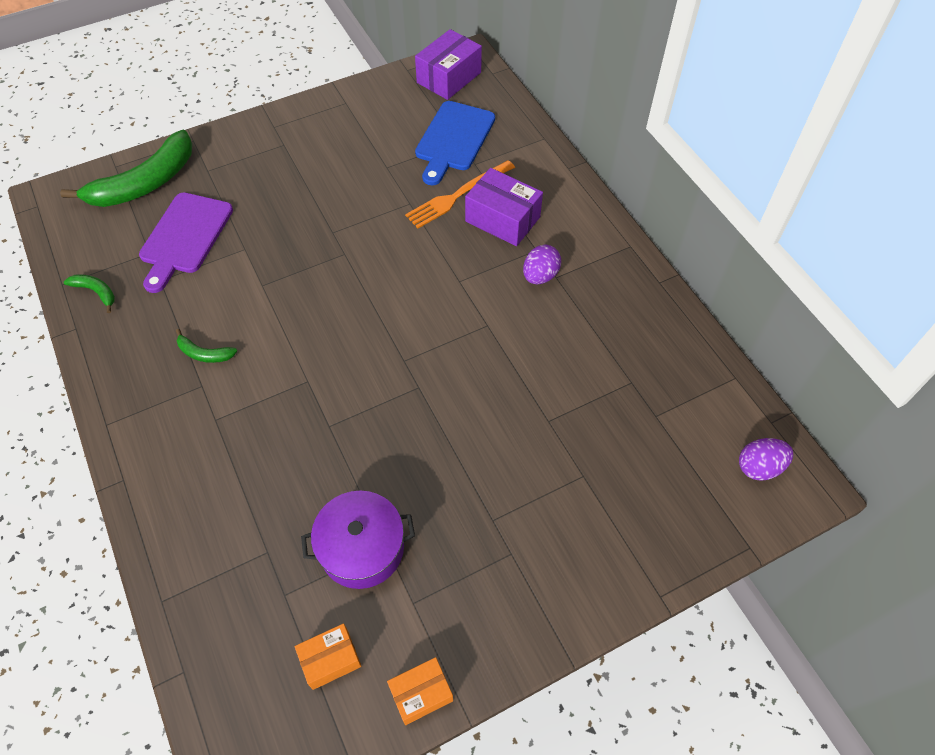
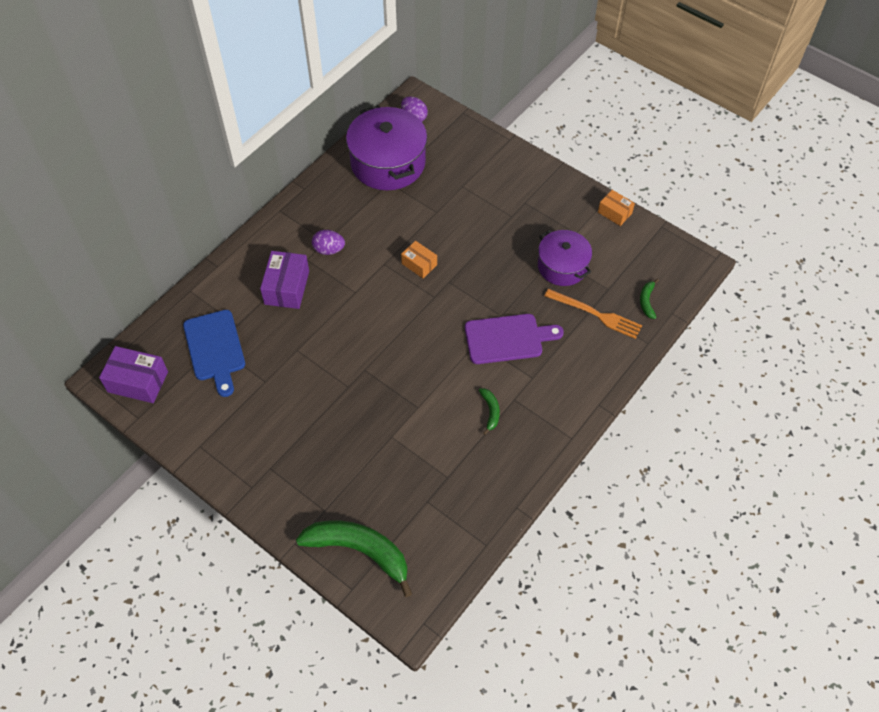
camera: 115 degrees left, 0 degrees up
(96, 292) = (480, 514): green banana -> green banana (647, 301)
(184, 237) = (400, 485): purple cutting board -> purple cutting board (507, 339)
(330, 659) = (624, 254): orange box -> orange box (419, 264)
(453, 139) = (215, 349): blue cutting board -> blue cutting board turned 75 degrees clockwise
(458, 195) = (275, 323): orange fork -> orange fork (596, 314)
(670, 395) = (388, 163): none -> purple pot

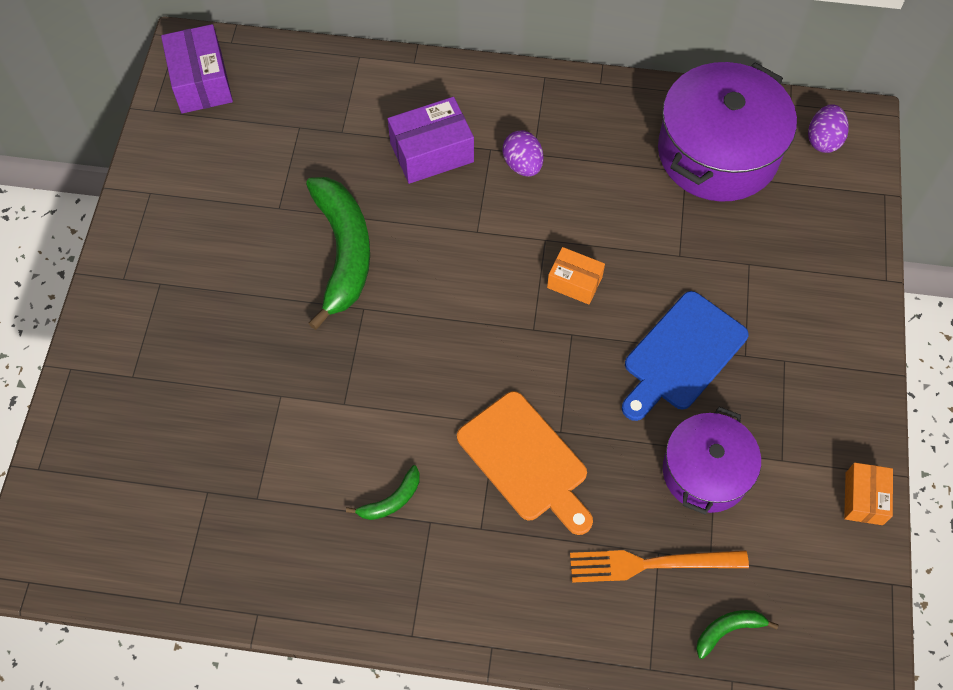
camera: 60 degrees right, 5 degrees up
(215, 349) = (293, 130): blue cutting board -> blue cutting board (681, 355)
(360, 550) = (95, 449): green banana -> green banana (343, 253)
(419, 264) = (574, 282): orange box -> orange box turned 75 degrees counterclockwise
(507, 339) = (525, 461): purple cutting board -> orange cutting board
(596, 314) = (651, 564): orange fork -> orange fork turned 90 degrees clockwise

